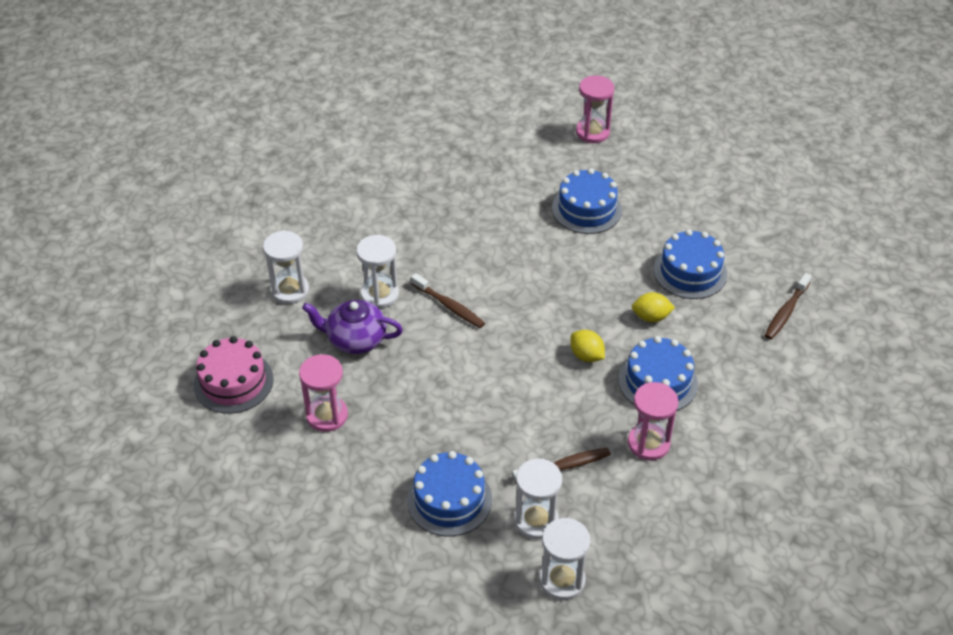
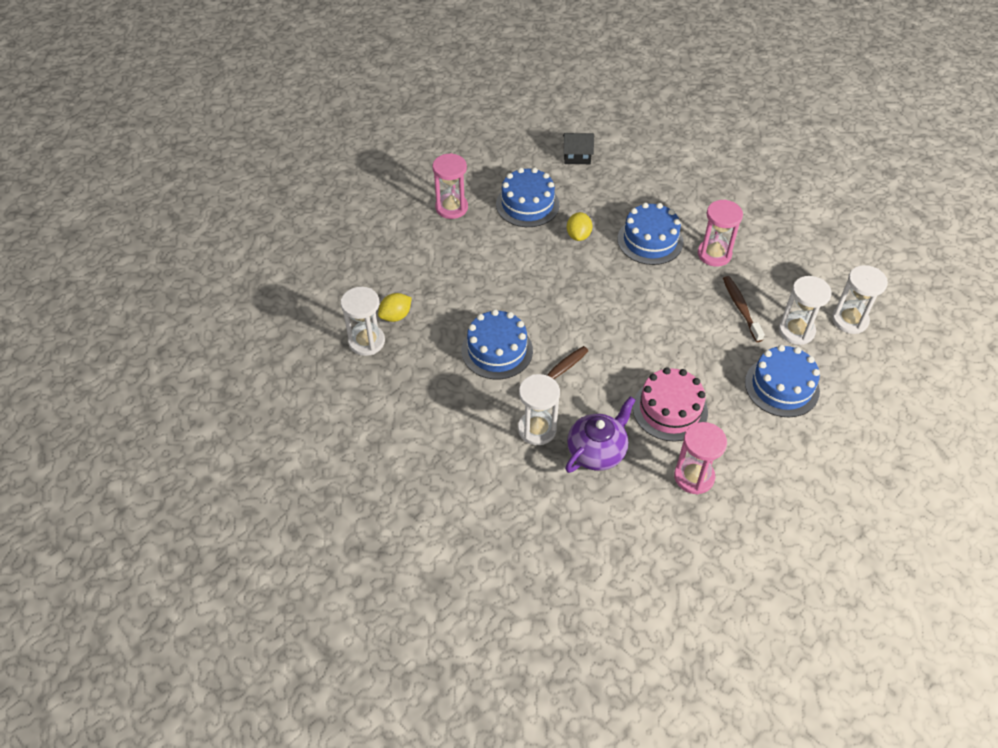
camera: 85 degrees left, 5 degrees up
(233, 382) = (652, 561): pink cake -> pink cake (670, 409)
(290, 290) = (525, 510): white hourglass -> white hourglass (366, 341)
(355, 339) = (597, 451): purple teapot -> purple teapot turned 150 degrees counterclockwise
(586, 355) = (621, 281): yellow lemon -> yellow lemon (396, 316)
(587, 209) = (438, 261): blue cake -> blue cake (497, 350)
(592, 132) = (330, 245): pink hourglass -> pink hourglass (451, 207)
(786, 312) = (577, 157): brown toothbrush -> black house

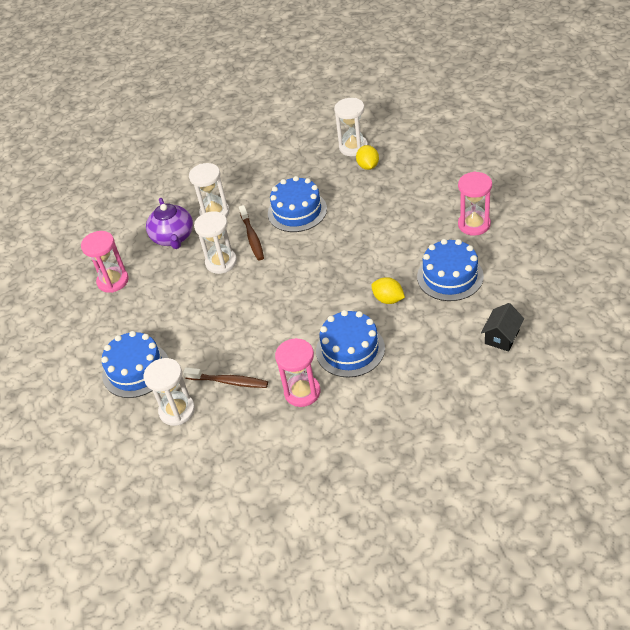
camera: 125 degrees right, 5 degrees down
(670, 409) = (172, 290): pink cake -> none
(849, 320) = (157, 460): white hourglass -> white hourglass (221, 262)

